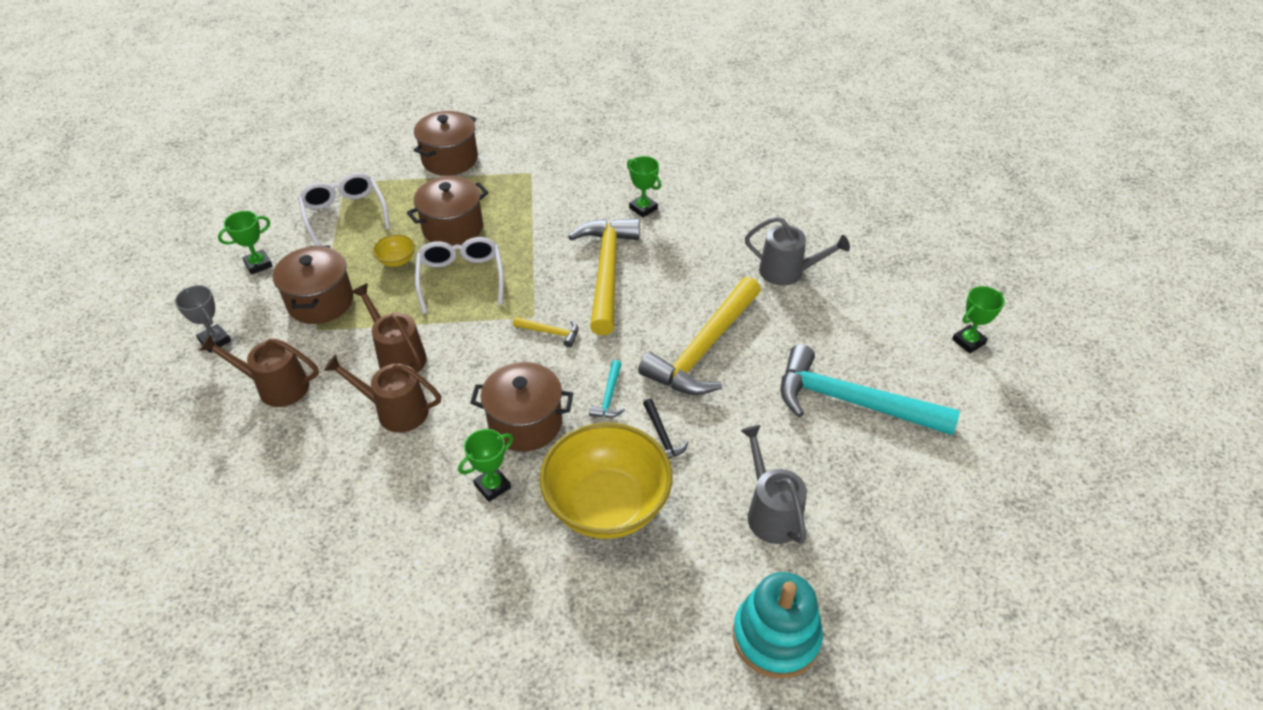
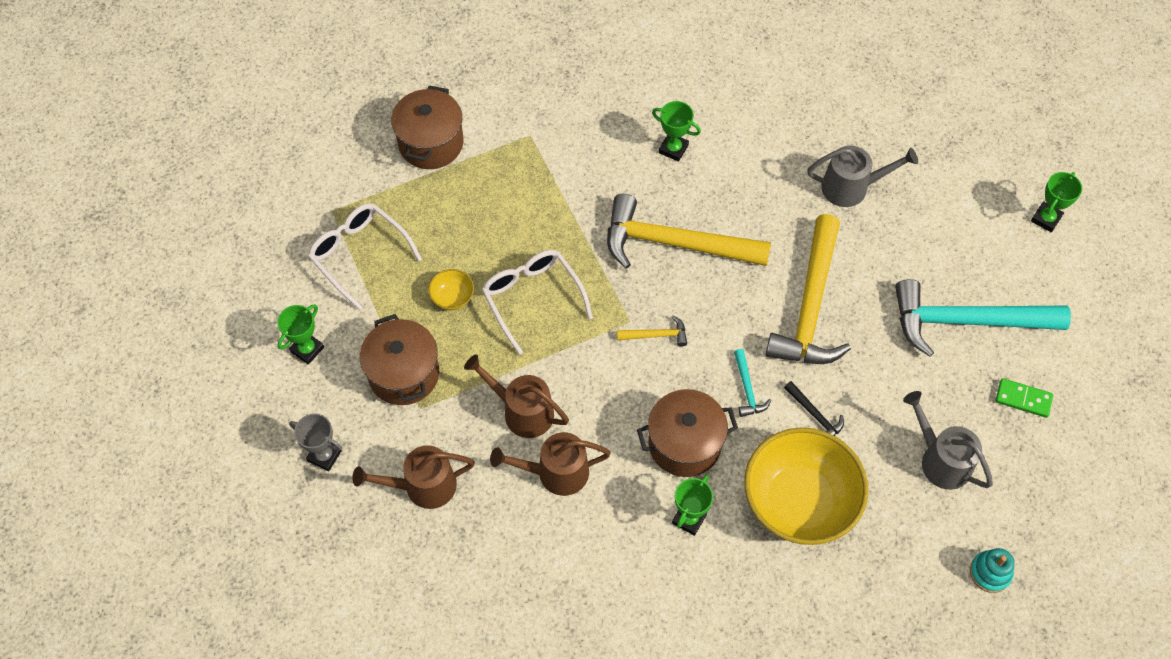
camera: 20 degrees left, 15 degrees up
(452, 228) = (487, 237): brown pot -> none
(606, 272) = (675, 243): yellow hammer -> yellow hammer turned 60 degrees counterclockwise
(776, 637) = (990, 573): turquoise stacking toy -> turquoise stacking toy, size x0.55
(882, 484) = (1023, 399): none -> green domino

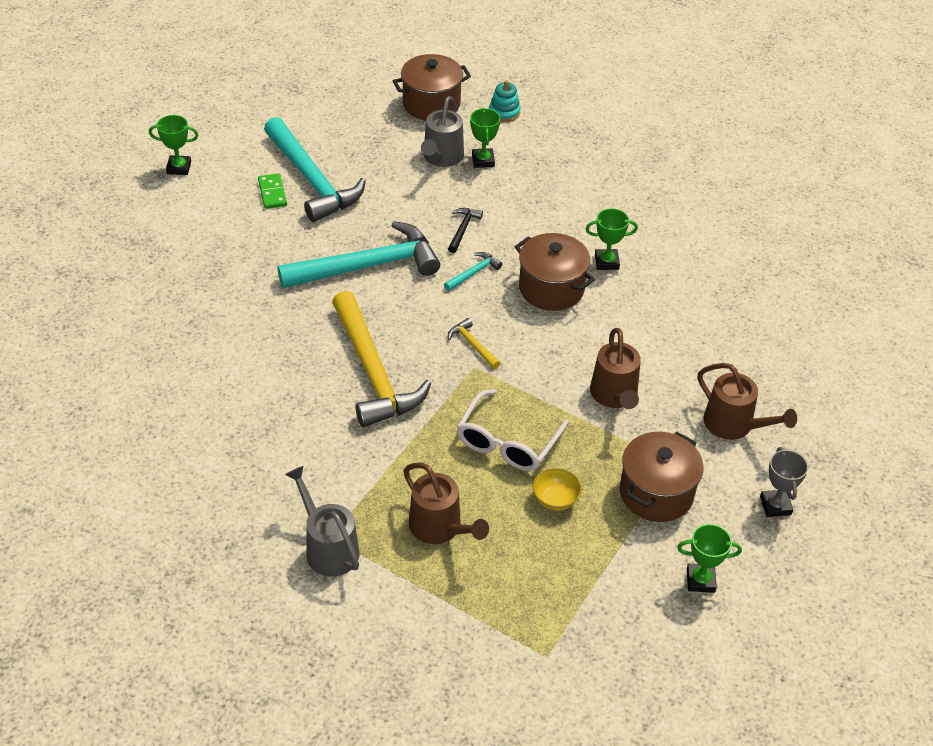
camera: 125 degrees left, 15 degrees down
(360, 255) = (574, 599): white glasses -> none
(431, 143) = (401, 616): brown pot -> brown pot (431, 104)
(556, 472) = (644, 350): brown watering can -> brown watering can (439, 527)
(673, 149) = (268, 418): green trophy -> green trophy (483, 160)
(799, 502) = (539, 213): yellow bowl -> none
(810, 306) = (367, 266): yellow hammer -> turquoise hammer
(851, 187) = (227, 284): grey watering can -> grey watering can (328, 548)
(1023, 399) = (357, 134): green domino -> green domino (272, 193)

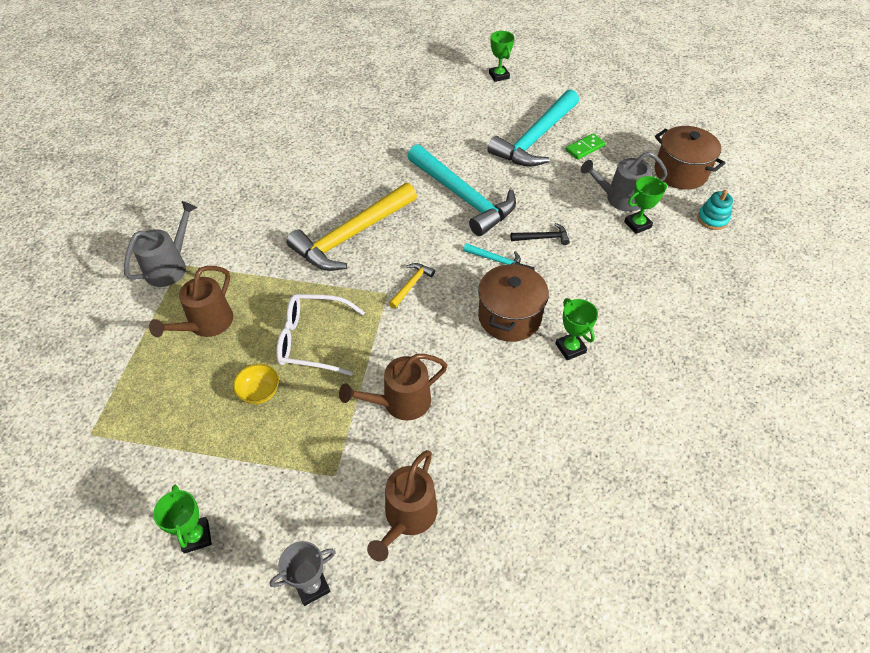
camera: 70 degrees right, 5 degrees up
(272, 193) = (506, 124): green domino -> green domino (585, 148)
(656, 493) = (292, 469): brown pot -> none

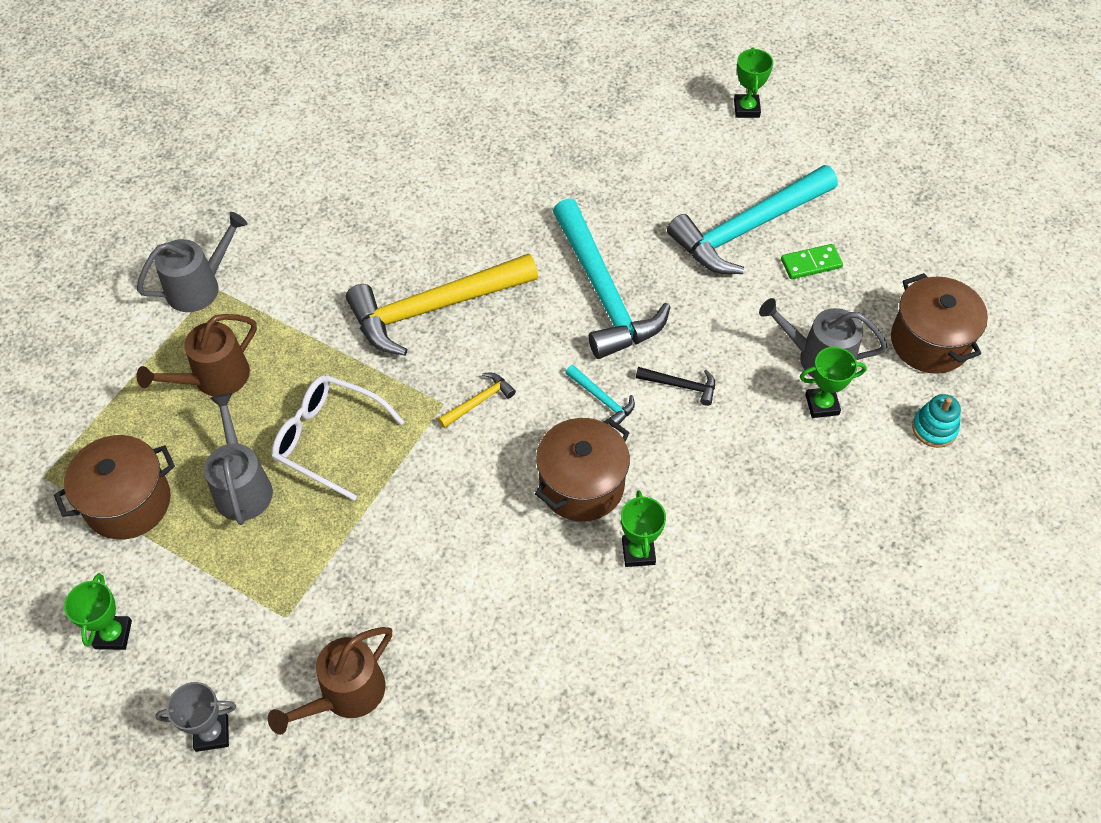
camera: 20 degrees right, 5 degrees up
(170, 431) = (128, 502): none -> brown pot
(259, 392) = (242, 486): yellow bowl -> grey watering can
(400, 402) = (398, 553): brown watering can -> none

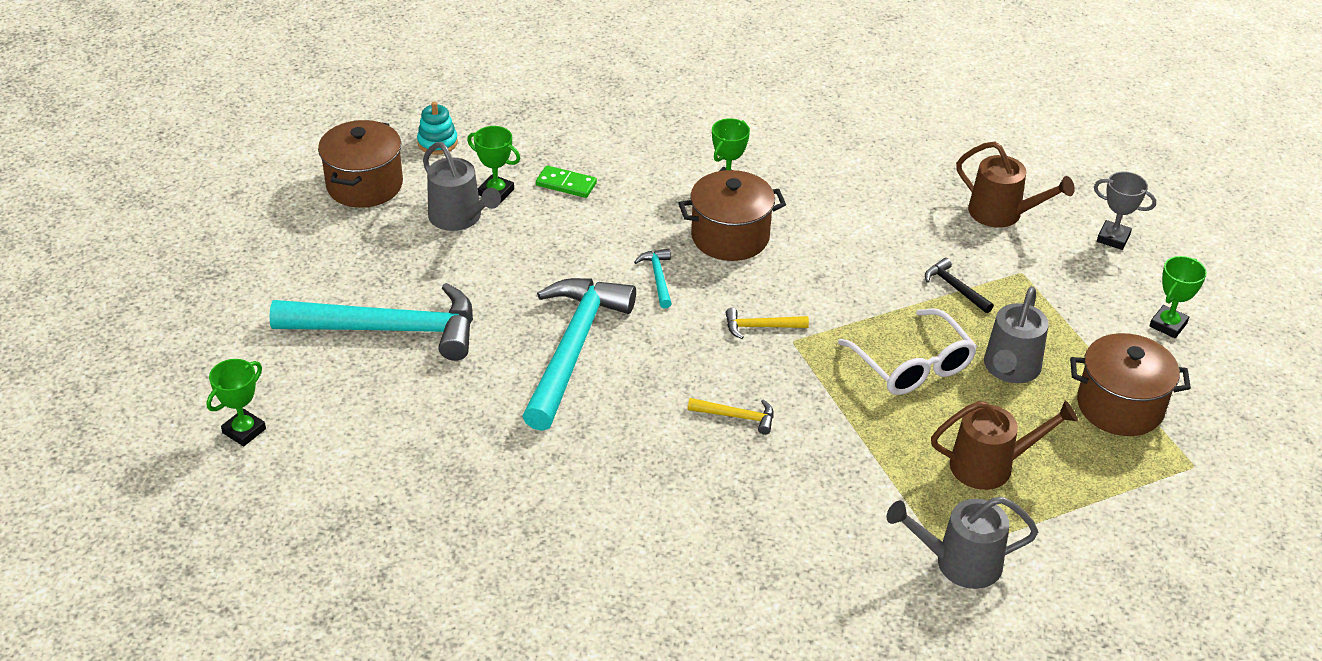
camera: 145 degrees left, 15 degrees down
(346, 694) = (1002, 213): brown watering can -> brown watering can turned 45 degrees clockwise
(434, 308) = (736, 416): yellow hammer -> yellow hammer, size x0.41
(681, 385) = (586, 255): black hammer -> black hammer (955, 288)
(811, 263) = (375, 277): green domino -> green domino (566, 184)

